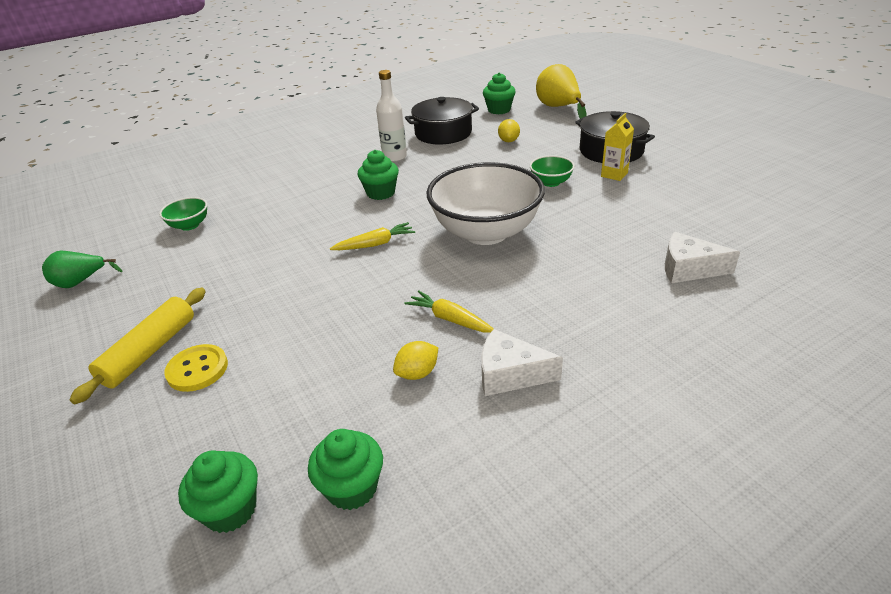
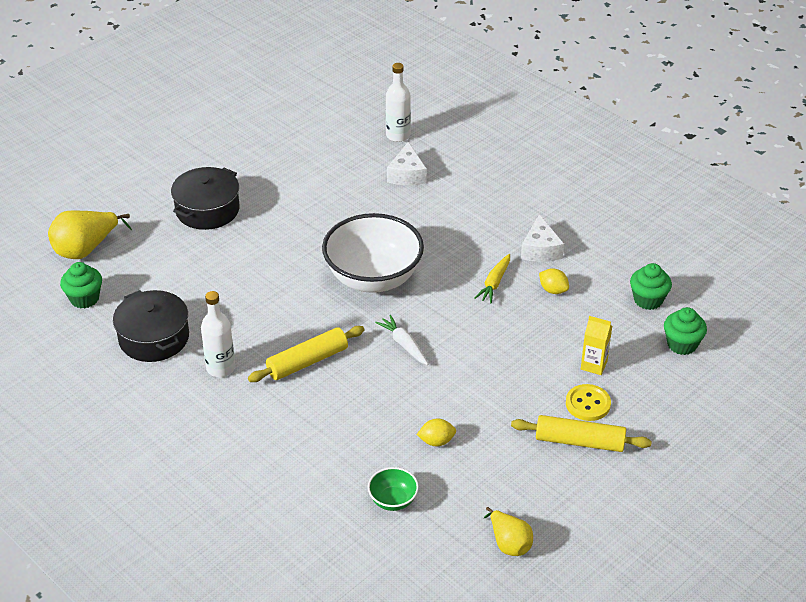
camera: 105 degrees left, 5 degrees up
(81, 282) = (509, 543): green pear -> yellow pear
(375, 244) = (404, 344): yellow carrot -> white carrot
(381, 193) = (307, 361): green cupcake -> yellow rolling pin
(508, 141) = (179, 282): yellow lemon -> yellow lemon (436, 441)
(551, 182) = (277, 246): green bowl -> none
(614, 174) = (259, 208): yellow carton -> yellow carton (594, 365)
(782, 268) = (398, 135): none -> white bottle

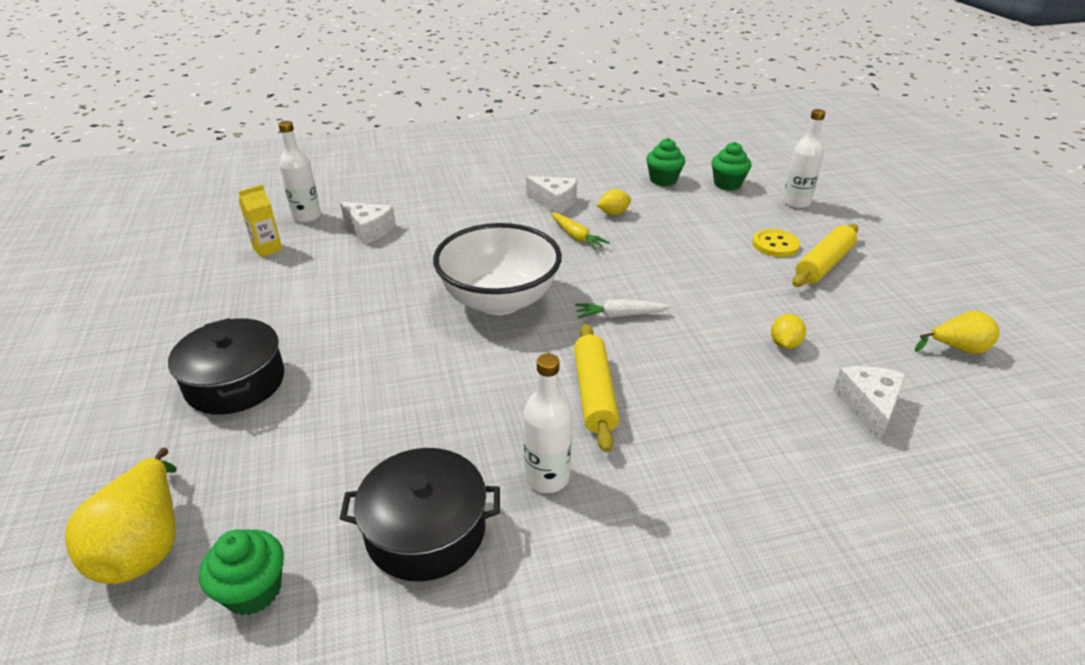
camera: 60 degrees left, 5 degrees down
(393, 500) = (869, 406): green bowl -> white cheese
(594, 365) = (726, 226): yellow carton -> yellow carton (267, 249)
(687, 400) = (796, 202): none -> white bottle

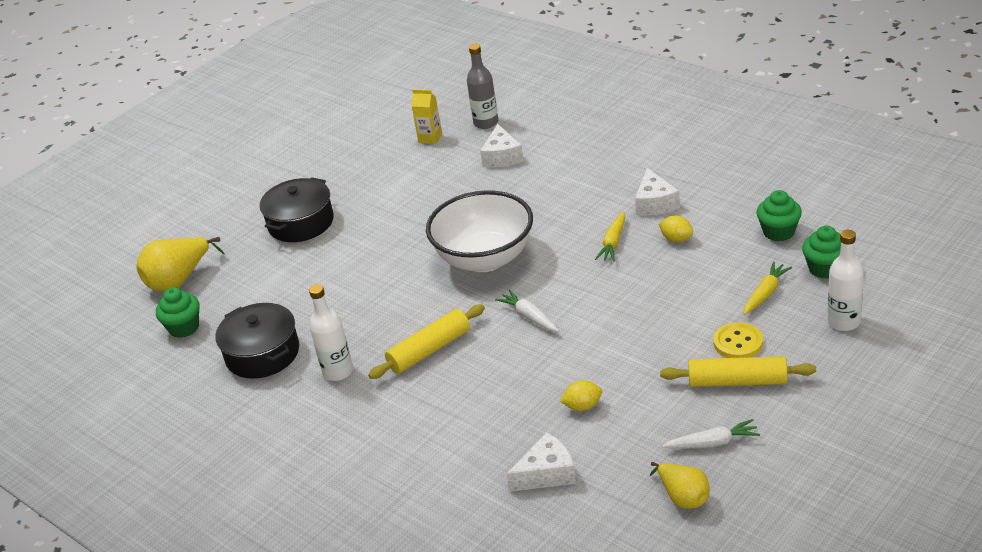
camera: 60 degrees right, 0 degrees up
(307, 216) = (486, 123): white bottle -> grey bottle
(728, 212) = (765, 293): none -> yellow carrot
(893, 306) = (712, 443): none -> white carrot

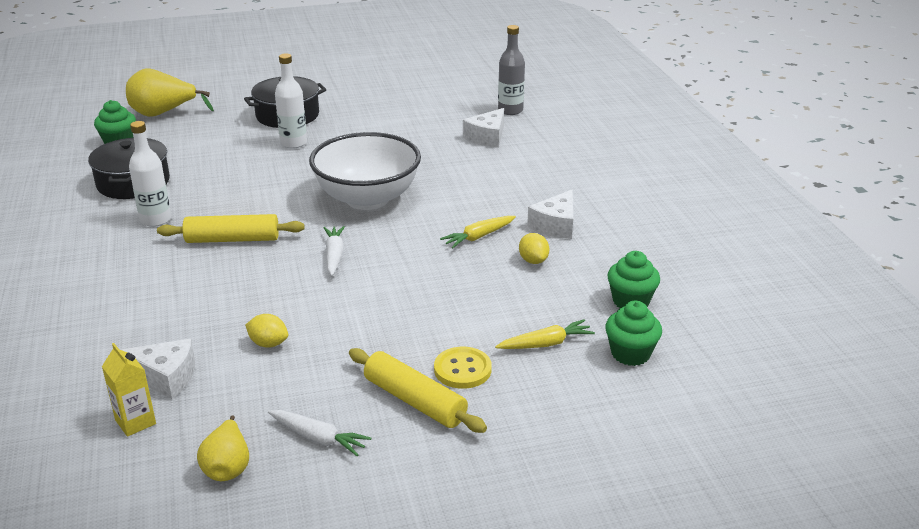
camera: 30 degrees right, 5 degrees down
(430, 138) = (455, 103): yellow carton -> yellow carton (135, 422)
(844, 322) = (582, 409): white bottle -> white bottle (293, 143)

